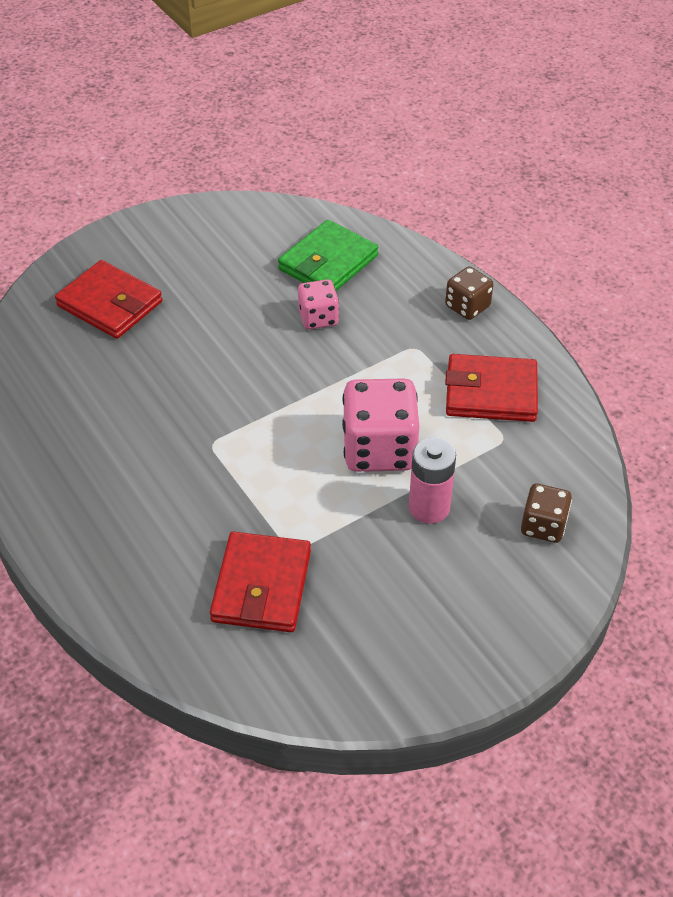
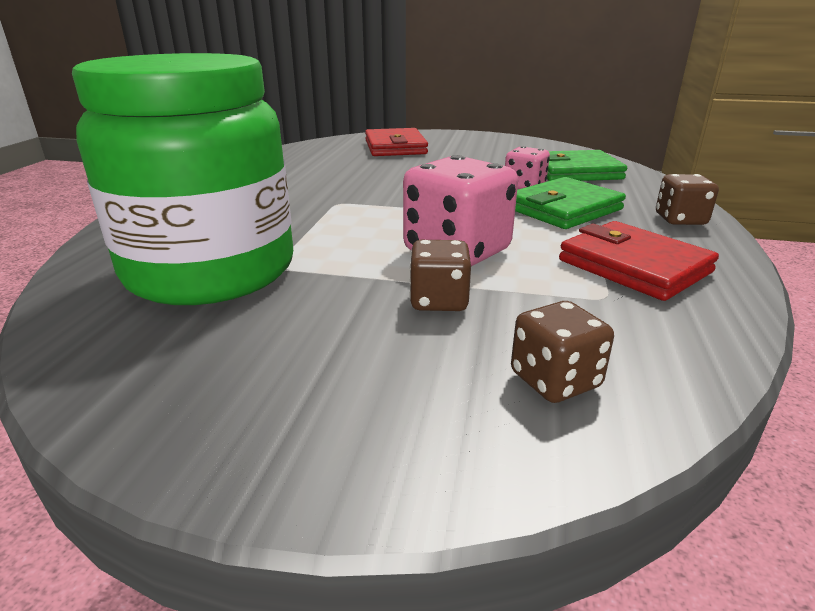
camera: 45 degrees right, 20 degrees down
(262, 586) = (211, 271): red wallet -> green jar
(383, 340) = (563, 209): none -> green wallet
(429, 507) = (439, 300): pink battery -> brown dice

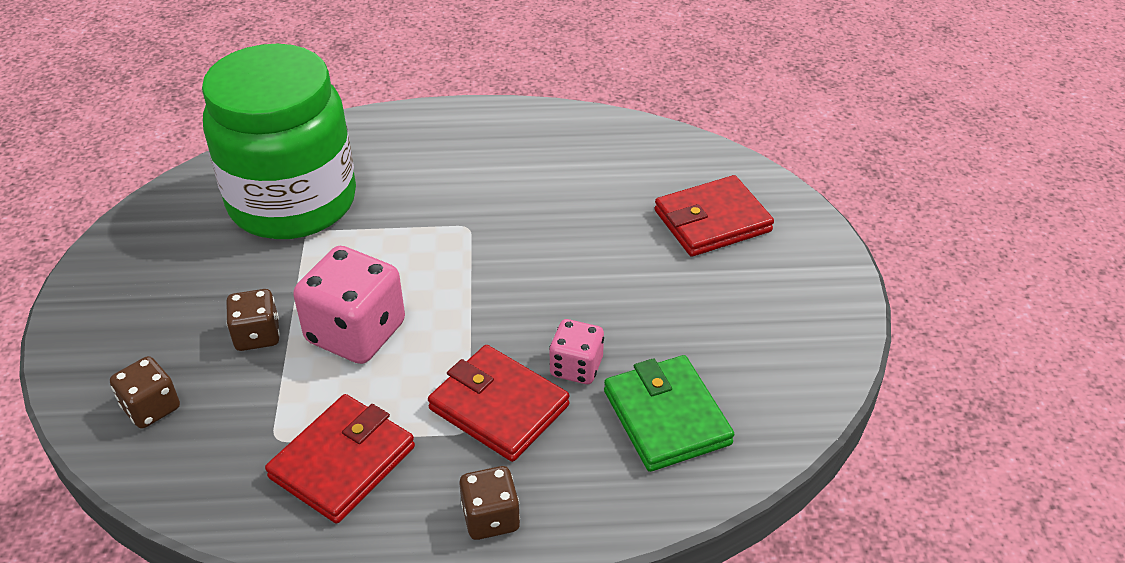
camera: 75 degrees right, 15 degrees up
(563, 209) = (498, 407): green wallet -> red wallet

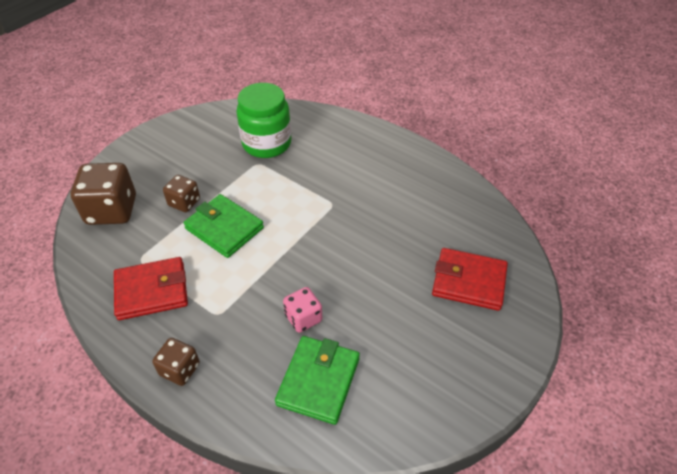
camera: 40 degrees right, 5 degrees up
(151, 408) = (112, 210): brown dice -> brown dice, size x1.78
(293, 202) = (267, 143): green jar -> green jar, size x0.65
(356, 332) = (224, 228): pink dice -> green wallet
(498, 407) = (244, 313): red wallet -> none

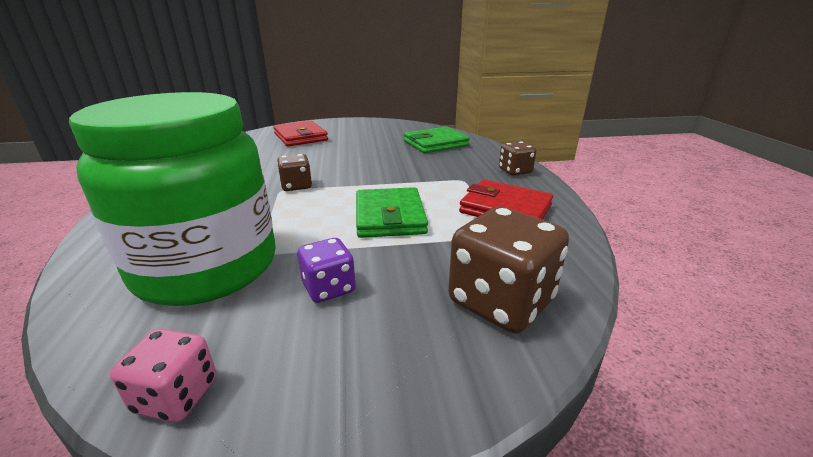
camera: 135 degrees left, 20 degrees down
(184, 202) = (398, 258): brown dice -> brown dice (296, 186)
(198, 169) = (329, 288): none -> purple dice
(267, 143) = (207, 267): green jar -> green jar, size x1.53
(303, 318) = (409, 159): pink dice -> pink dice (176, 395)

